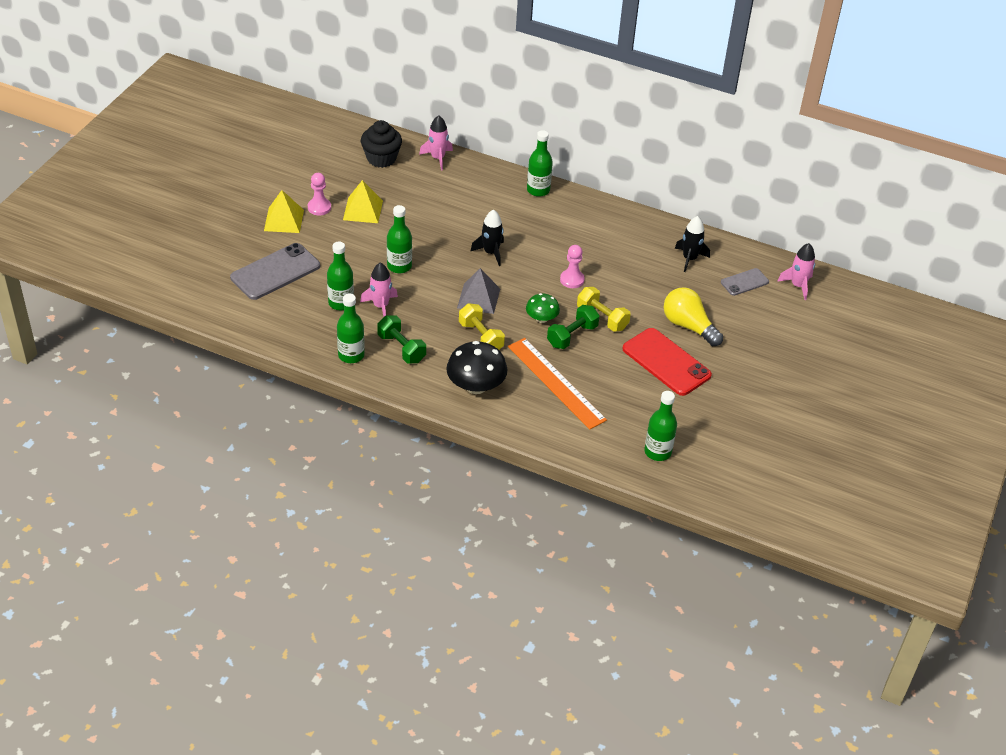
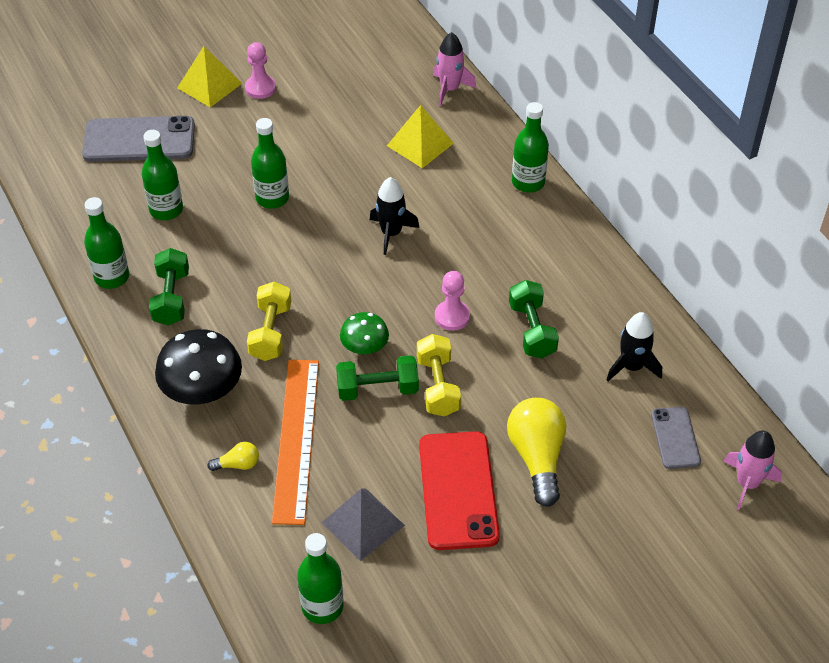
camera: 40 degrees right, 5 degrees up
(363, 210) = (303, 112): yellow pyramid -> yellow pyramid (420, 144)
(381, 158) = (386, 61): black cupcake -> none
(381, 306) = (203, 235): pink rocket -> none
(478, 298) = (318, 282): grey pyramid -> grey pyramid (363, 523)
(538, 411) = (238, 464): none -> yellow light bulb
(621, 266) = (532, 330): none -> green dumbbell
(744, 282) = (675, 438): grey phone -> grey phone turned 75 degrees clockwise

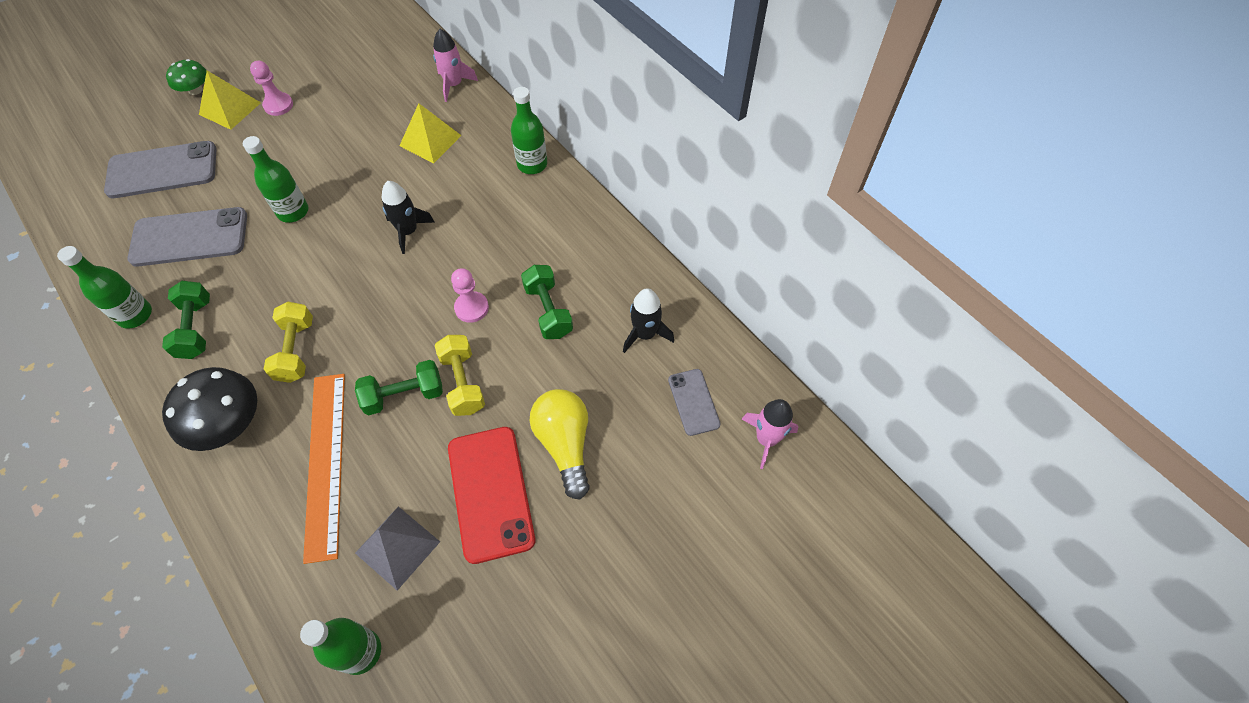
camera: 10 degrees left, 10 degrees up
(166, 210) = (189, 237): green bottle -> grey phone
(238, 464) = (267, 501): yellow light bulb -> none
(364, 347) = (389, 352): green mushroom -> green mushroom (195, 90)

